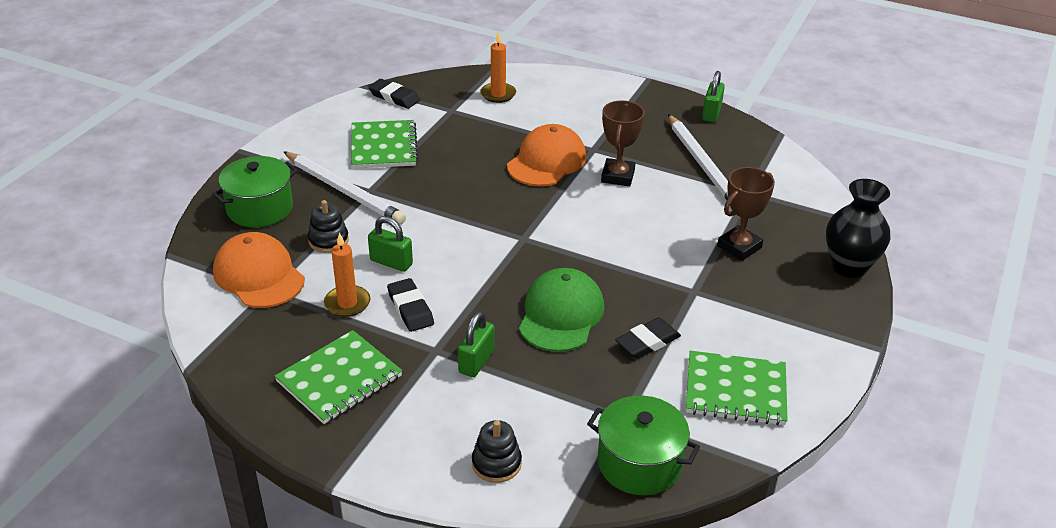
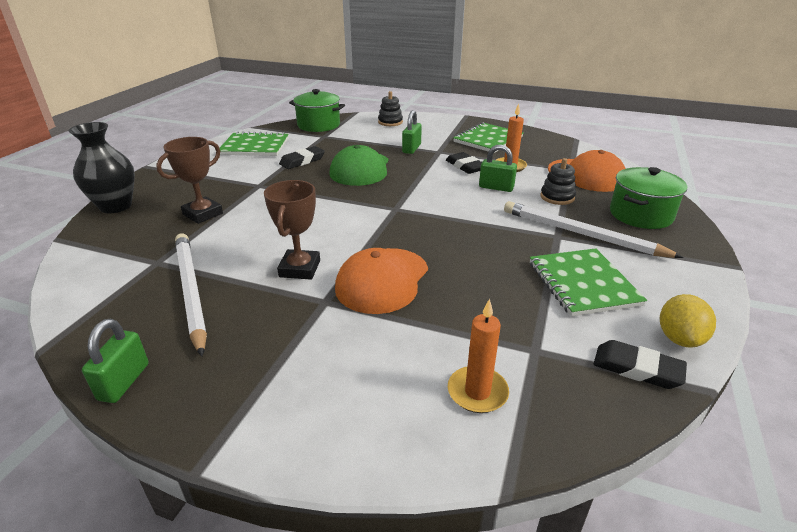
camera: 175 degrees right, 5 degrees down
(350, 109) = (679, 338): none -> yellow lemon

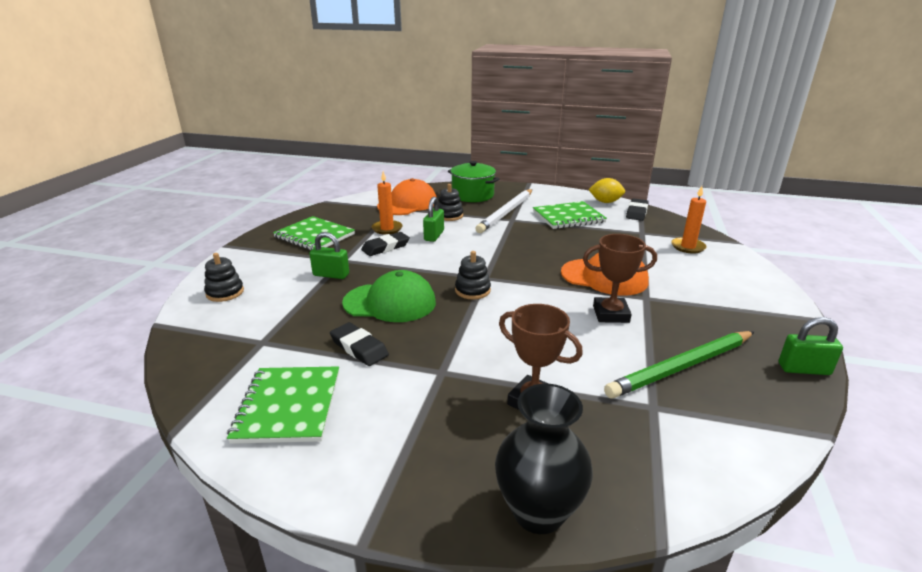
camera: 95 degrees left, 5 degrees down
(191, 291) = (682, 366): white pencil -> green pencil
(318, 125) = (205, 353): green pot -> none
(371, 201) = (472, 290): none -> black stacking toy

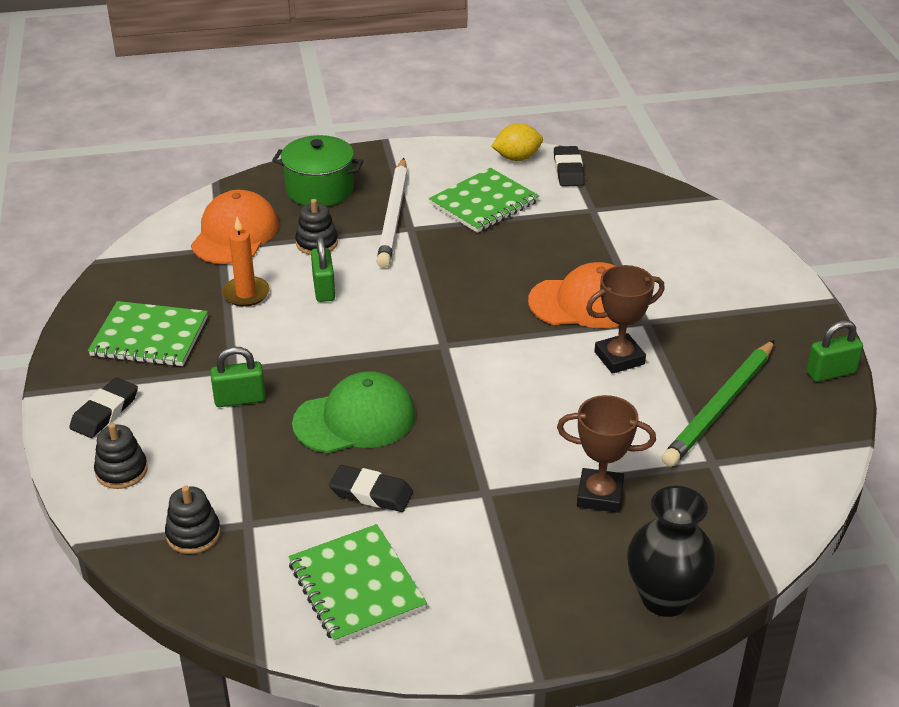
camera: 25 degrees left, 10 degrees up
(385, 247) = (273, 329): black eraser -> black eraser (105, 412)
(472, 290) = (442, 370): black stacking toy -> black stacking toy (193, 534)
(688, 247) = (658, 222): orange candle -> none

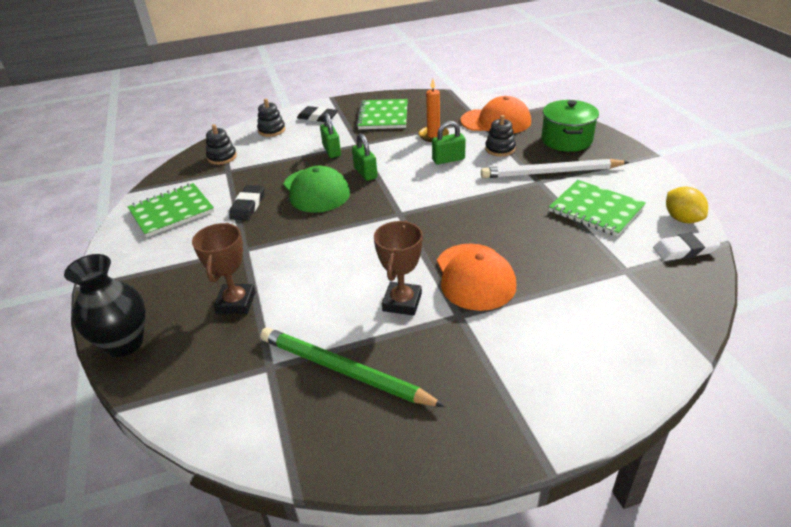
camera: 85 degrees right, 0 degrees up
(568, 170) = (685, 250): black eraser -> white eraser
(619, 358) = (402, 302): brown trophy -> brown trophy turned 45 degrees clockwise
(831, 373) = (409, 464): green padlock -> green padlock (365, 173)

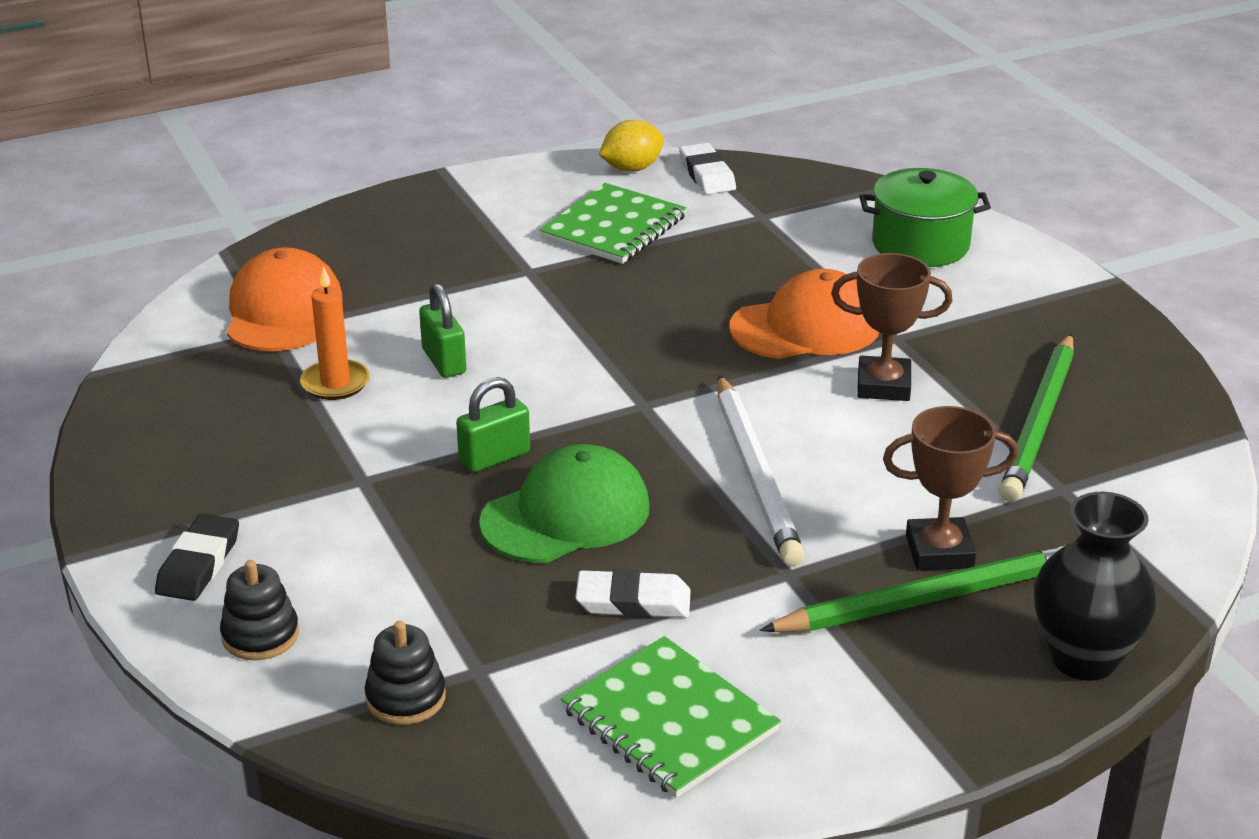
camera: 100 degrees left, 5 degrees down
(201, 292) = (927, 600): none -> green pencil
(248, 206) = (633, 601): black eraser -> white eraser
(332, 151) = (390, 516): green padlock -> none
(383, 116) = (220, 458): green notebook -> none
(500, 149) = (406, 306): black stacking toy -> none
(551, 172) = (497, 259): white pencil -> white pencil (755, 474)
(566, 140) = (378, 241): green pot -> green pot (920, 245)

